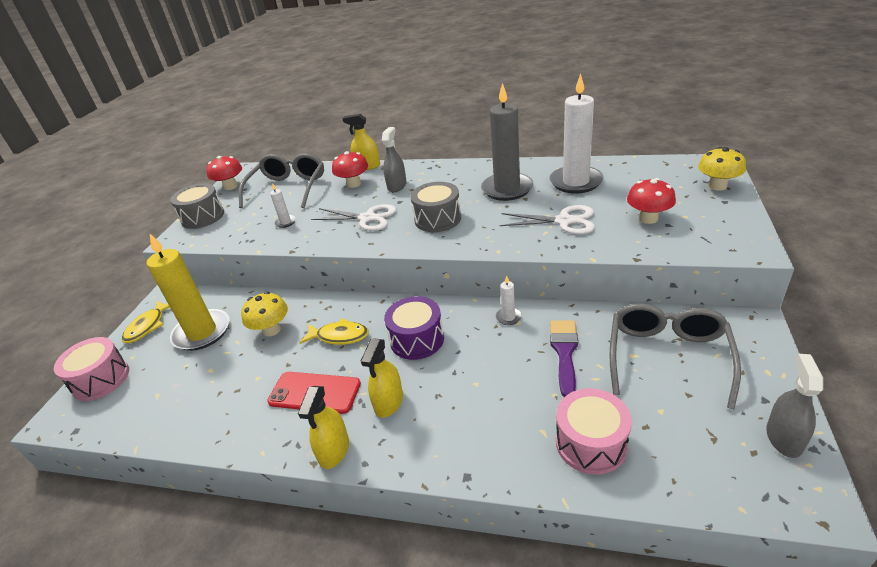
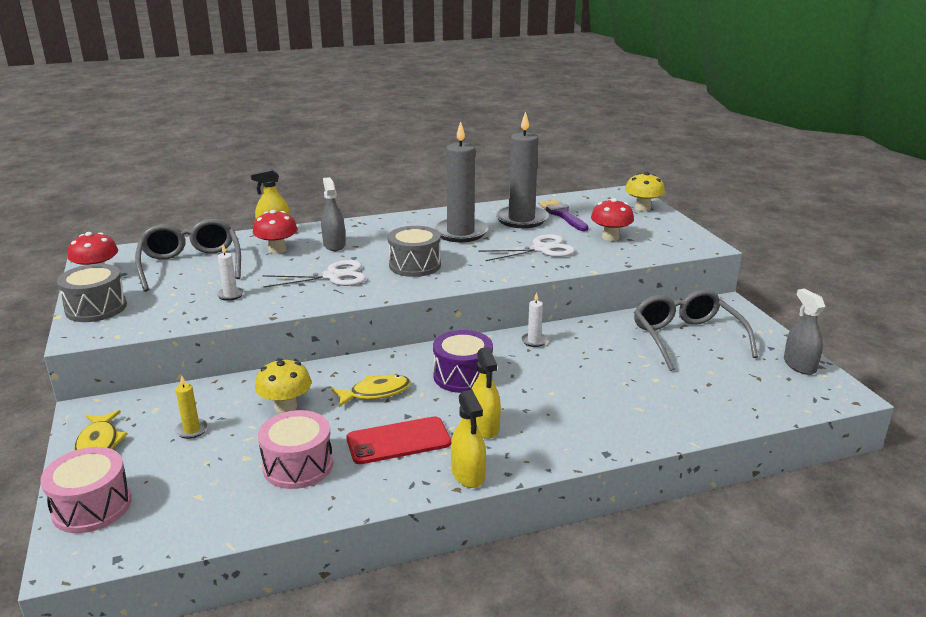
camera: 35 degrees left, 10 degrees down
(202, 332) = (192, 430): yellow candle -> yellow candle, size x0.42
(564, 352) = (606, 354): purple brush -> purple brush (562, 215)
(576, 182) = (521, 219): white candle -> grey candle
(591, 443) = (680, 404): pink drum -> pink drum (298, 465)

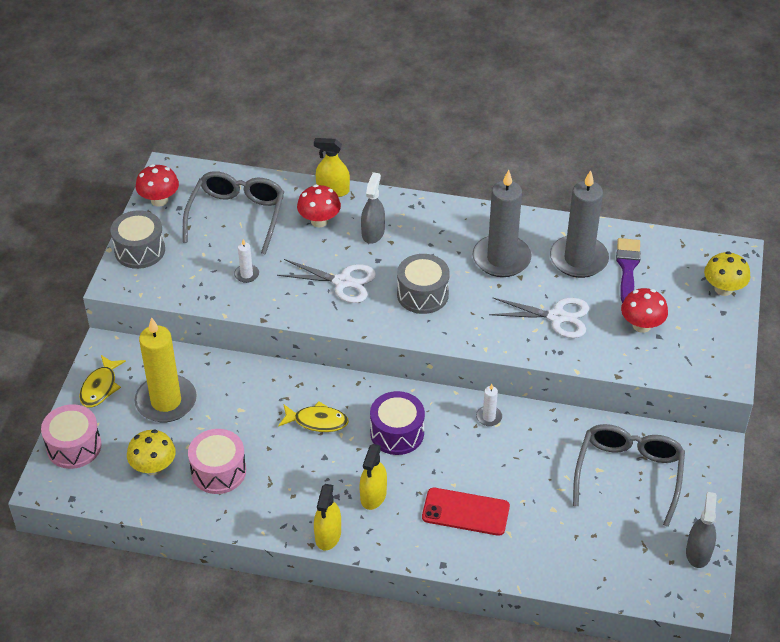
camera: 30 degrees right, 20 degrees up
(192, 430) = (166, 401): yellow candle -> yellow candle, size x2.37
(286, 406) = (243, 406): yellow mushroom -> yellow mushroom (153, 467)
(398, 441) = (301, 480): red phone -> red phone (465, 512)

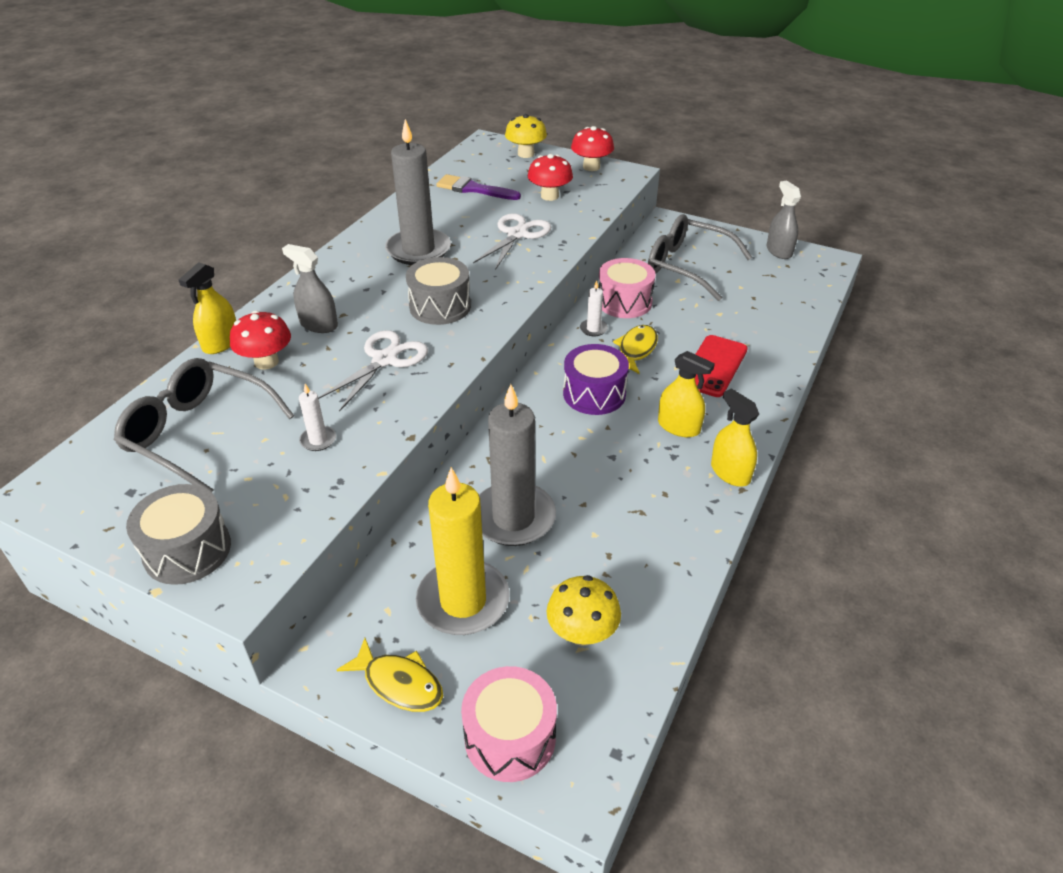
camera: 75 degrees left, 5 degrees down
(159, 200) = (95, 512): red mushroom -> red mushroom (591, 167)
(218, 471) = (608, 559): pink drum -> pink drum (624, 302)
(317, 421) = (555, 453): yellow fish -> yellow fish (636, 350)
(328, 535) = (730, 472): yellow spray bottle -> yellow spray bottle turned 150 degrees counterclockwise
(578, 259) = (447, 210): grey candle -> grey candle (513, 517)
(698, 552) = (779, 251): grey spray bottle -> grey spray bottle turned 45 degrees clockwise

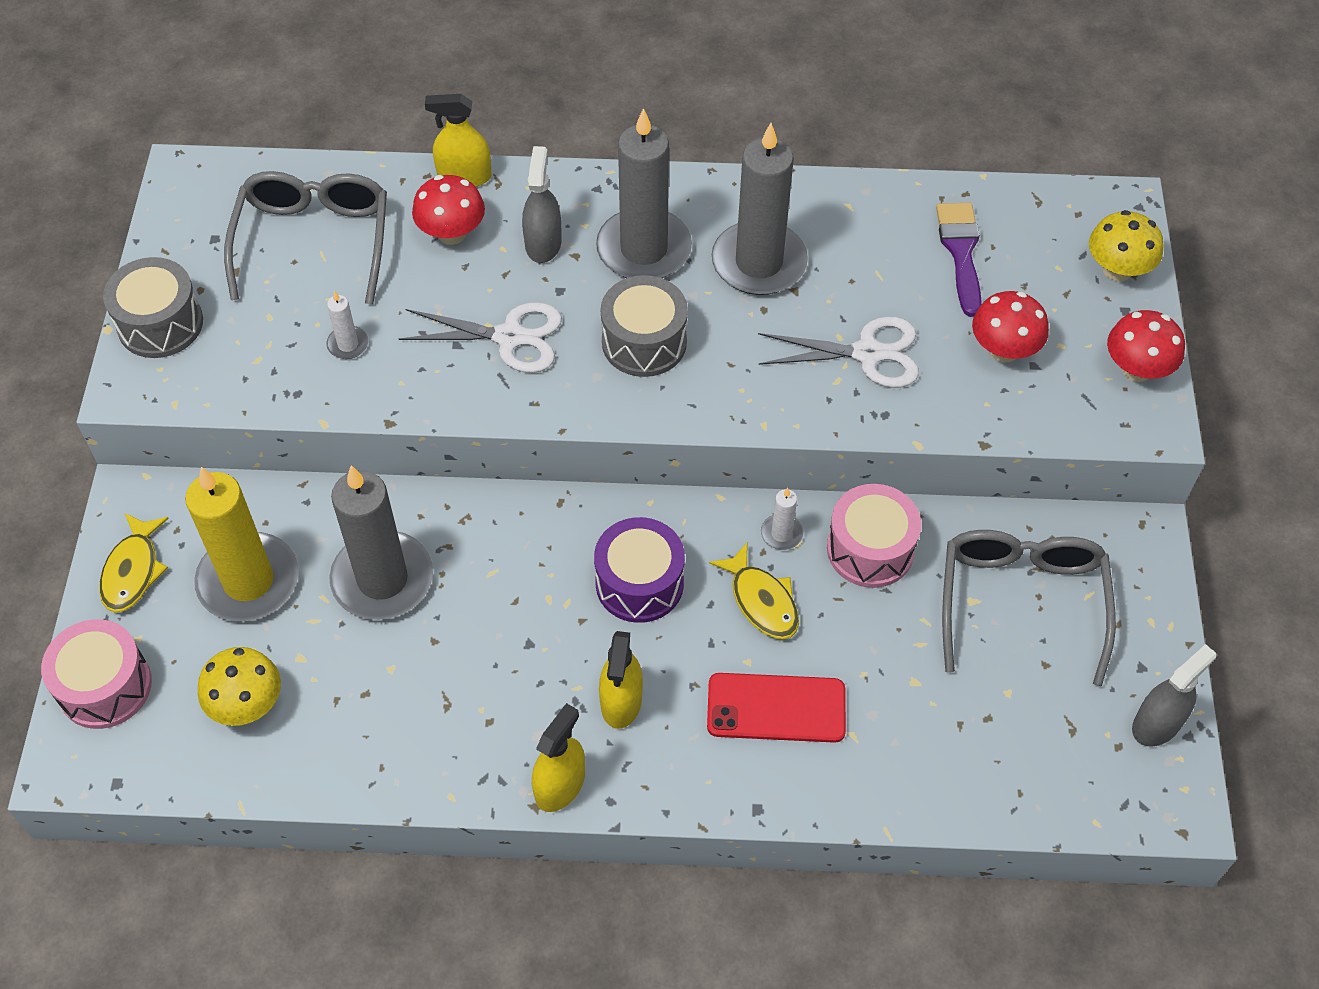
camera: 65 degrees right, 15 degrees up
(366, 287) = (644, 249): none -> grey candle
(636, 350) = (761, 601): yellow fish -> yellow fish turned 60 degrees clockwise

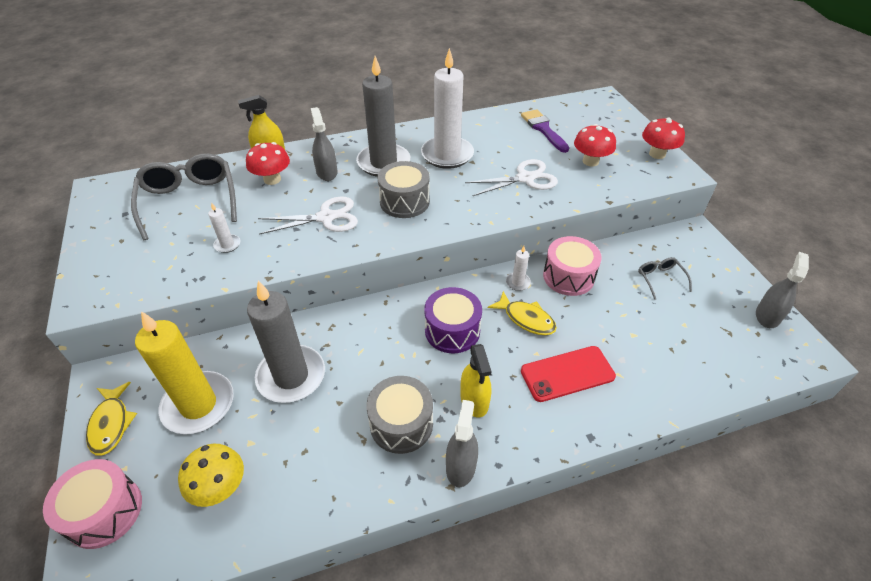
camera: 20 degrees left, 10 degrees down
(160, 324) = (97, 264): grey drum -> grey drum (401, 424)
(560, 785) = (461, 466): yellow spray bottle -> grey spray bottle
(759, 262) = (447, 155): grey candle -> white candle
(1021, 603) = (660, 279): grey glasses -> grey glasses, size x0.47
(1117, 270) = (619, 120): yellow mushroom -> none

